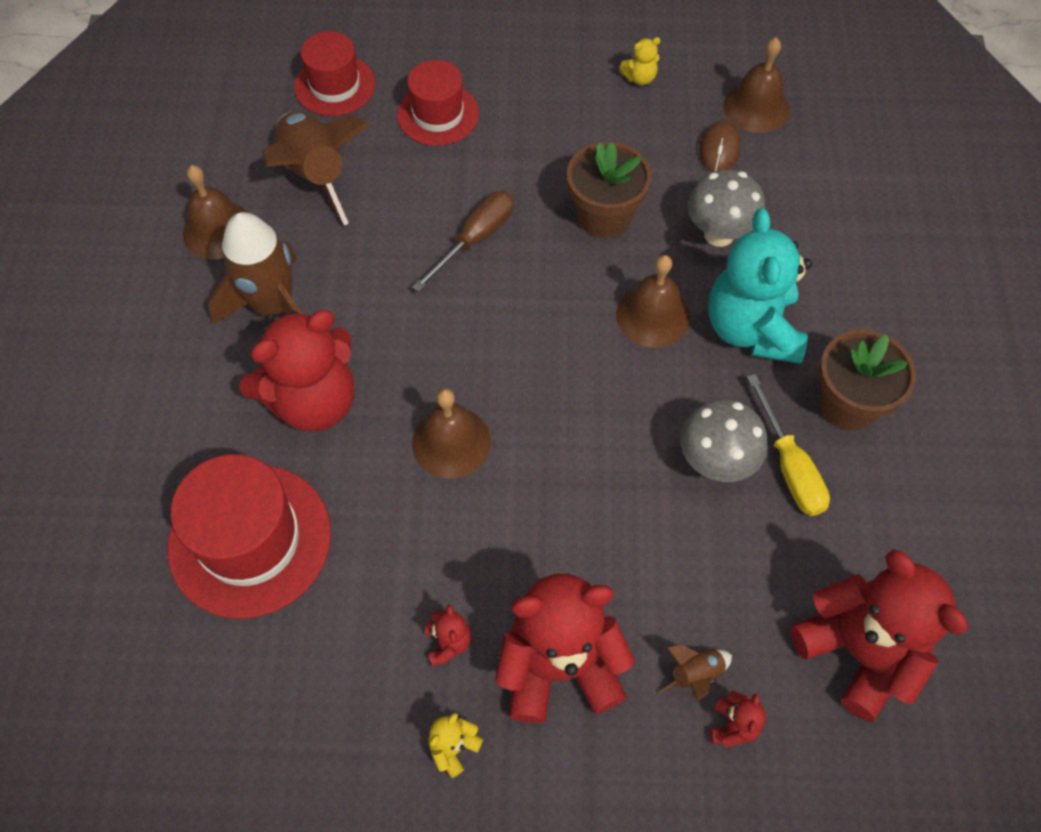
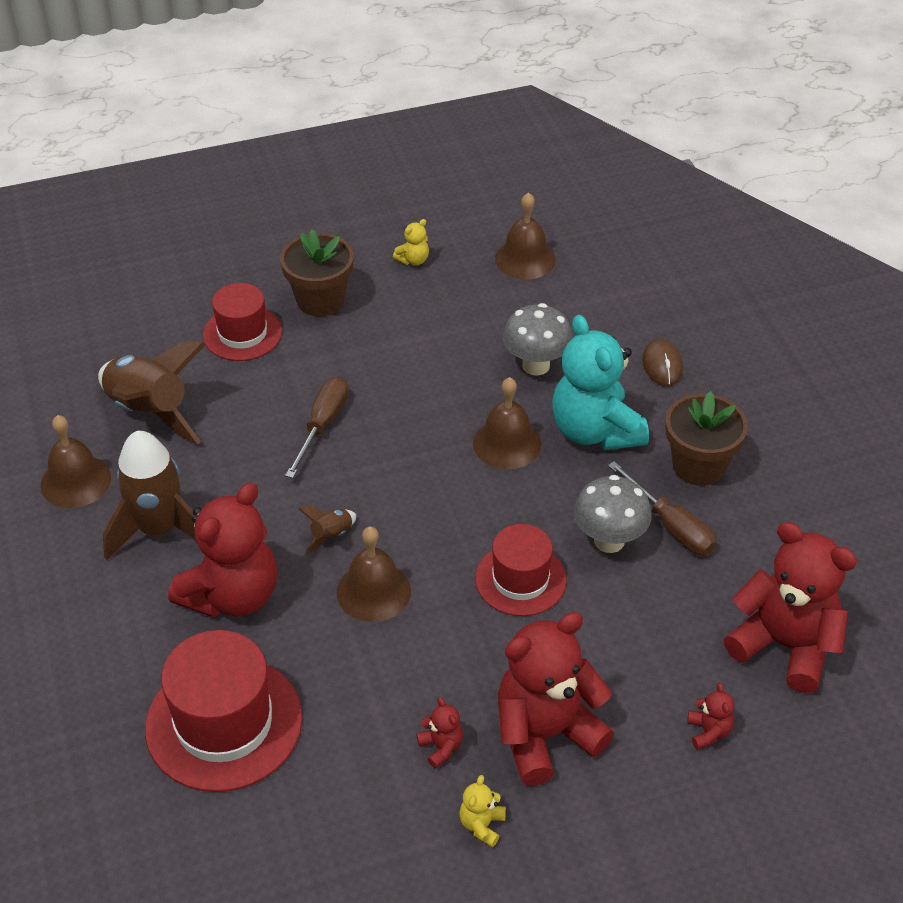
camera: 20 degrees left, 15 degrees down
(335, 85) = (133, 333): red hat -> red hat (520, 579)
(604, 216) = (430, 377): brown flower pot -> brown flower pot (320, 300)
(695, 674) = (661, 704): brown rocket -> brown rocket (331, 535)
(719, 149) = (507, 299): brown mouse -> brown mouse (662, 365)
(789, 466) = (671, 526): yellow screwdriver -> brown screwdriver

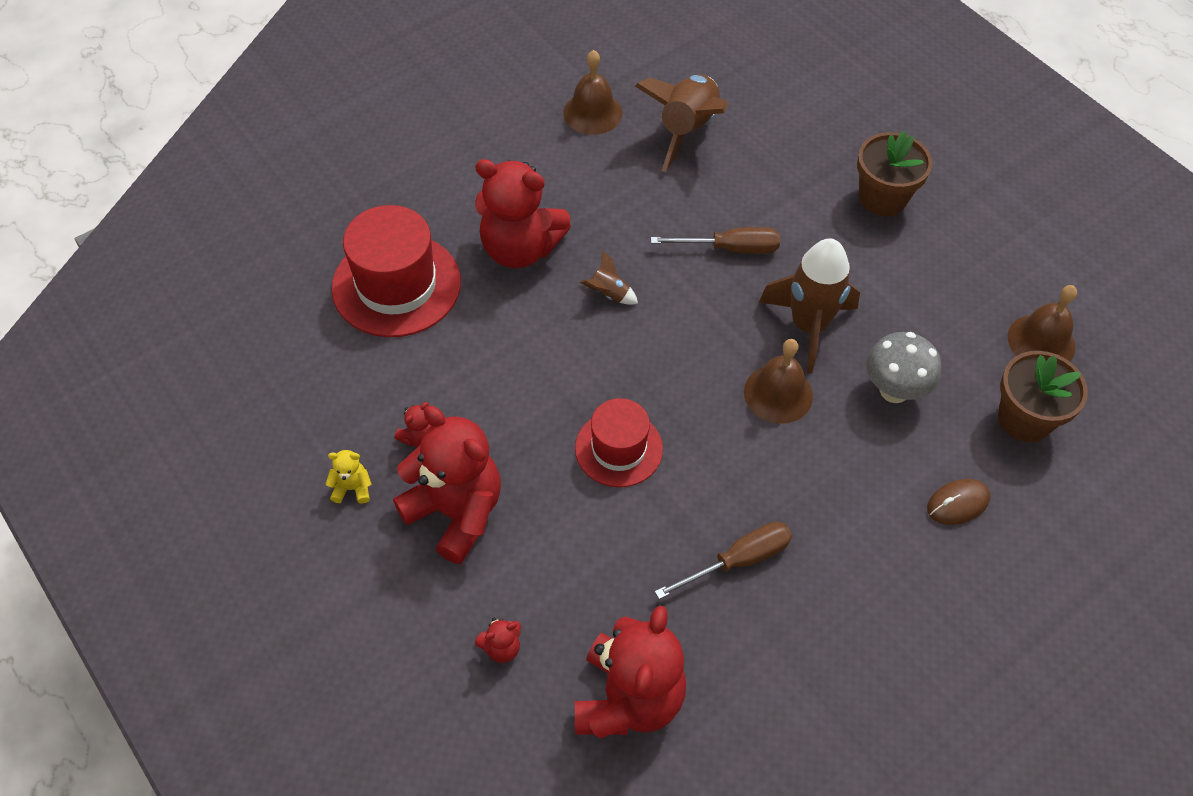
camera: 70 degrees right, 10 degrees up
(159, 530) = (566, 180): brown rocket -> brown rocket (808, 326)
(242, 333) = (809, 158): red hat -> none
(373, 591) = (561, 342): brown bell -> none
(413, 260) = (980, 251): yellow teddy bear -> none
(595, 431) = (832, 464): turquoise teddy bear -> none
(609, 540) = (695, 510): grey mushroom -> none
(671, 526) = (738, 560): brown screwdriver -> brown screwdriver turned 150 degrees counterclockwise
(698, 466) = (831, 569): brown flower pot -> brown flower pot (1024, 419)

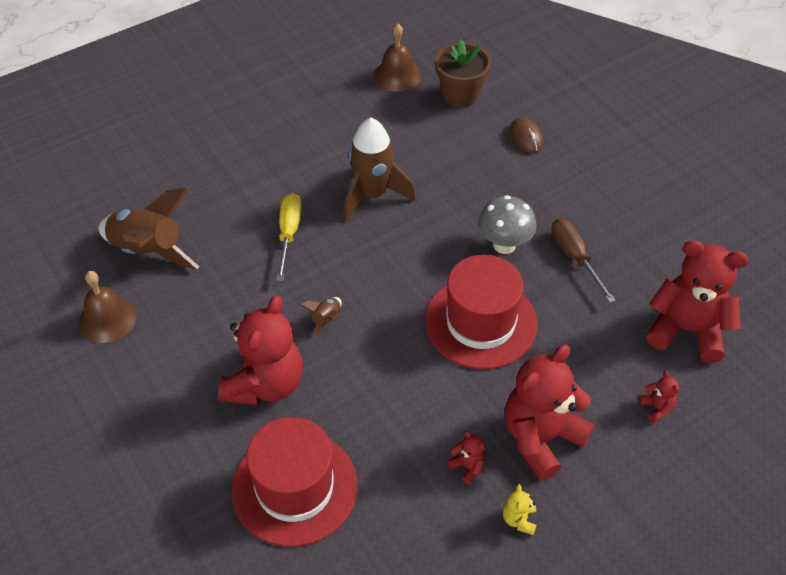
camera: 85 degrees left, 5 degrees down
(618, 448) = (480, 322): red hat -> red hat, size x1.59
(730, 249) = (289, 234): brown screwdriver -> yellow screwdriver
(778, 394) = (433, 220): brown bell -> none
(882, 198) = (252, 136): brown flower pot -> none
(894, 390) = (434, 155): grey mushroom -> grey mushroom (504, 245)

